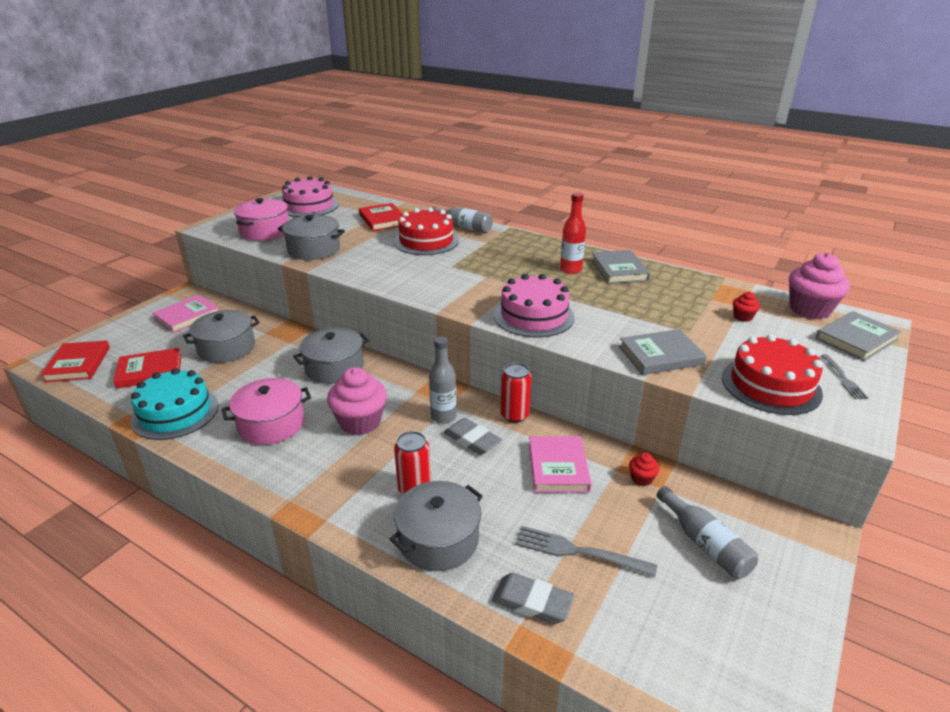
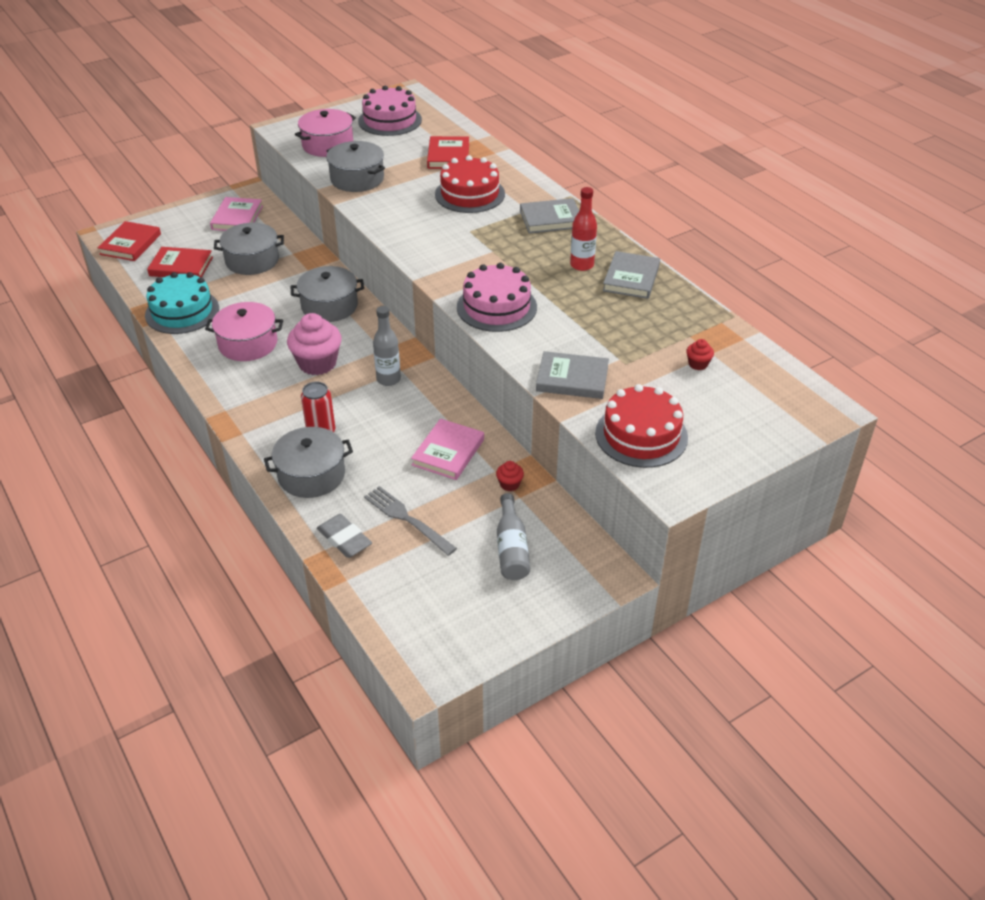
camera: 25 degrees right, 10 degrees up
(187, 316) = (237, 218): pink book -> pink book turned 60 degrees counterclockwise
(463, 227) = (522, 184): grey bottle -> none
(472, 440) = (396, 407): grey eraser -> none
(514, 415) = (450, 397): red can -> none
(809, 309) = (779, 376): pink cupcake -> none
(844, 379) = (718, 450): grey fork -> none
(856, 339) = (785, 419): grey book -> grey book (551, 219)

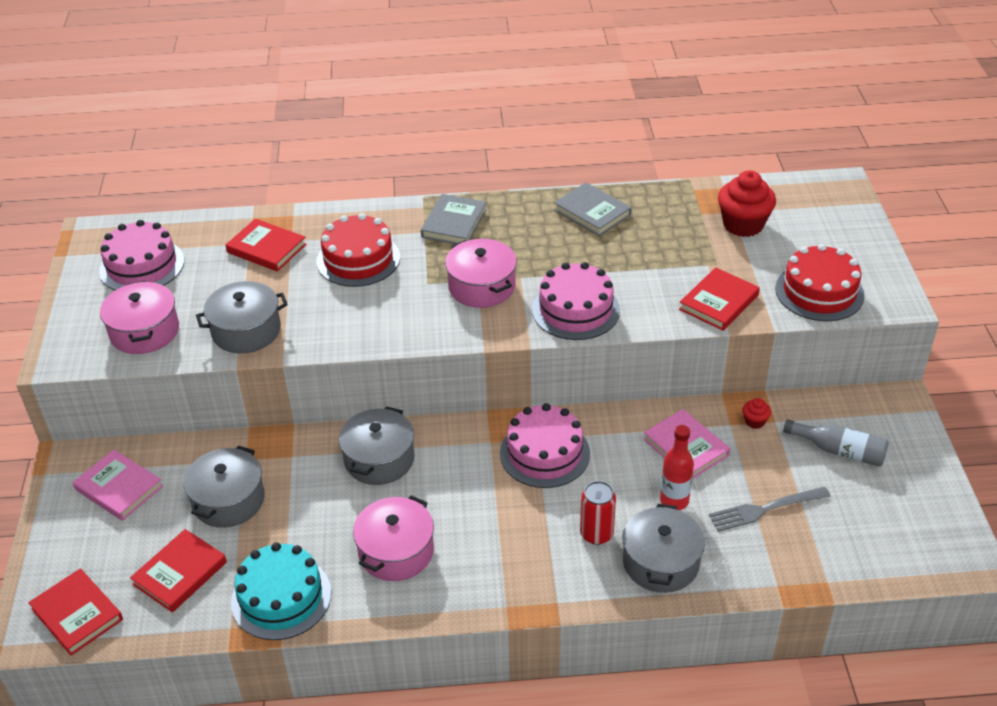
camera: 60 degrees left, 0 degrees up
(317, 363) = (477, 501): pink cupcake -> none
(344, 539) = (770, 565): grey eraser -> none
(388, 379) = (544, 453): grey bottle -> pink cake
(486, 255) = (482, 286): none -> pink pot
(572, 379) = (718, 302): grey book -> red book
(582, 265) = (548, 233): red bottle -> red bottle (674, 500)
(698, 364) = (743, 224): red cupcake -> red cupcake, size x2.18

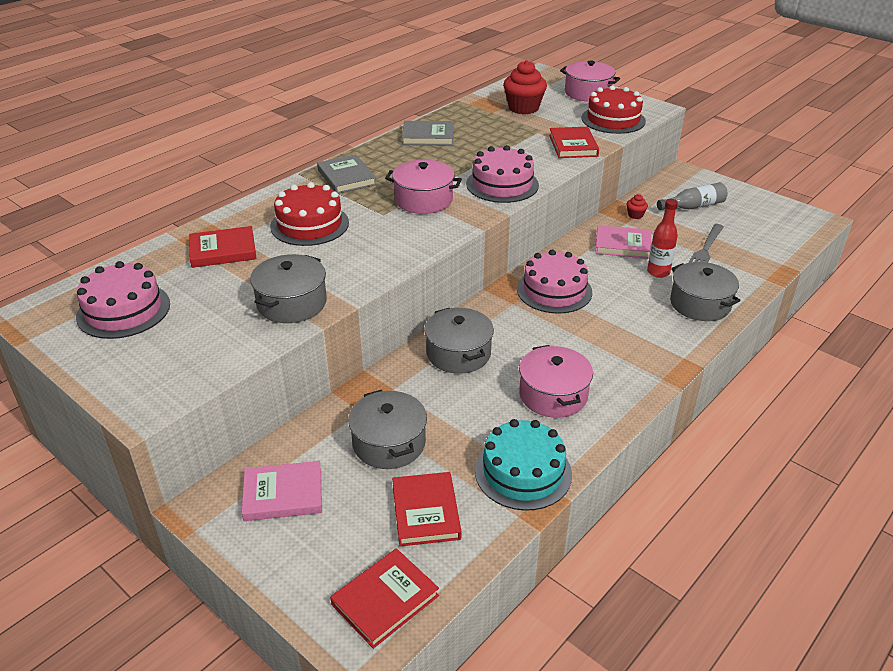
camera: 45 degrees left, 5 degrees down
(77, 614) = (385, 600): red book -> red book turned 45 degrees counterclockwise
(145, 331) = (201, 347): pink pot -> pink pot (587, 93)
(596, 534) = (647, 311): red can -> none

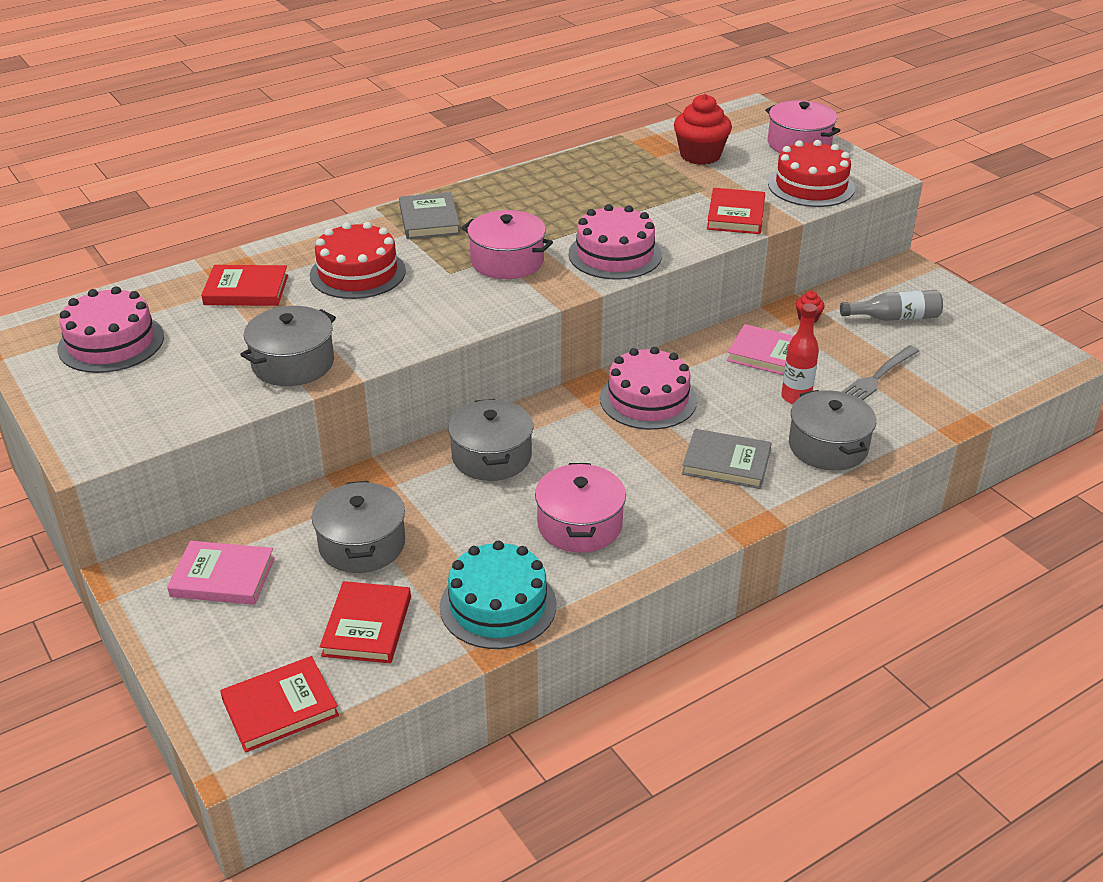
camera: 15 degrees right, 0 degrees up
(428, 136) = (556, 179): grey book -> grey book (726, 463)

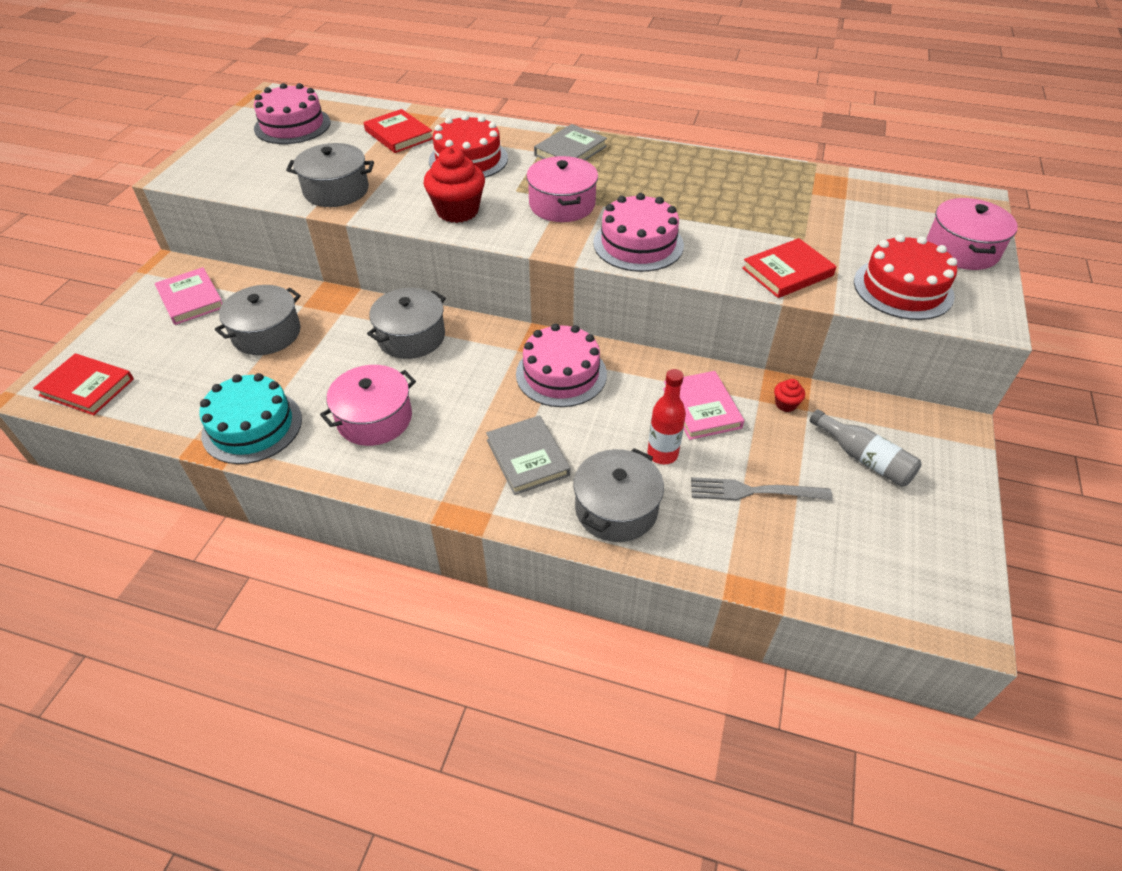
camera: 50 degrees right, 10 degrees up
(367, 626) = (187, 380): red book -> none
(700, 155) = (850, 211): red cupcake -> red cupcake (457, 211)

